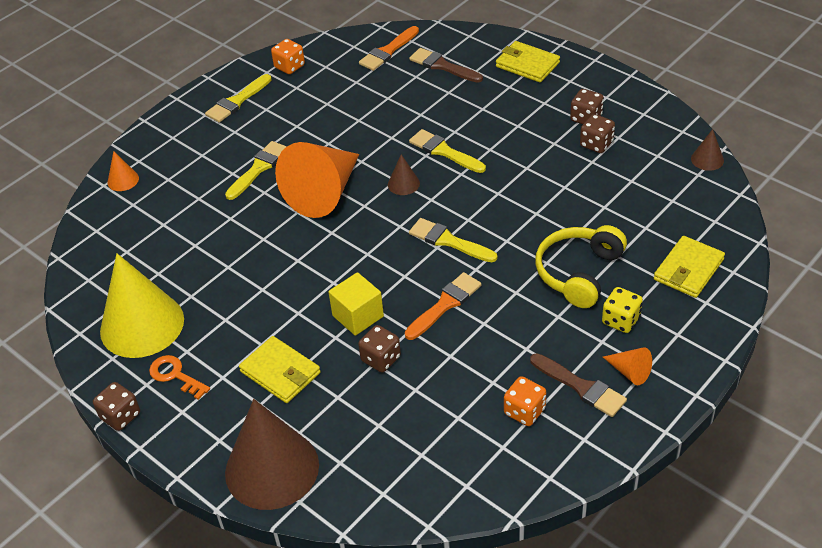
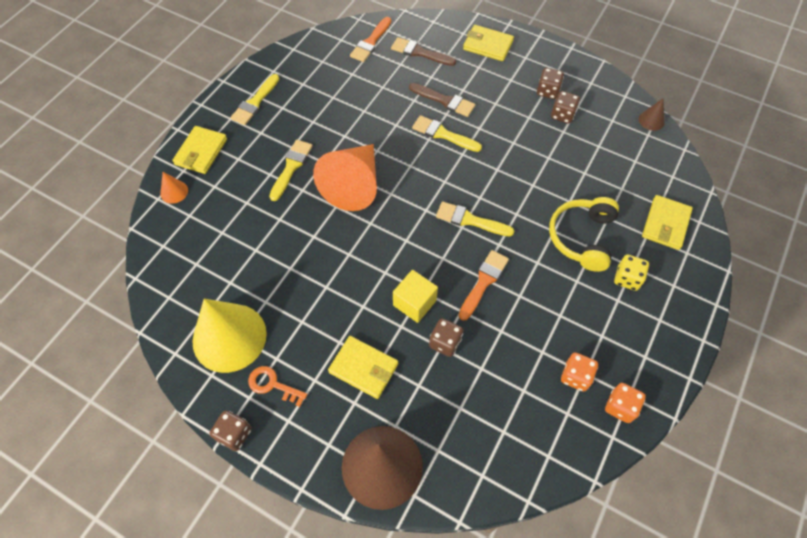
camera: 15 degrees left, 15 degrees up
(163, 144) = (201, 152): none -> yellow wallet
(289, 66) = (291, 64): orange dice -> orange dice (620, 407)
(403, 184) = (418, 169): brown cone -> none
(581, 387) = (613, 346): brown brush -> brown brush (445, 101)
(630, 372) = (647, 326): orange cone -> none

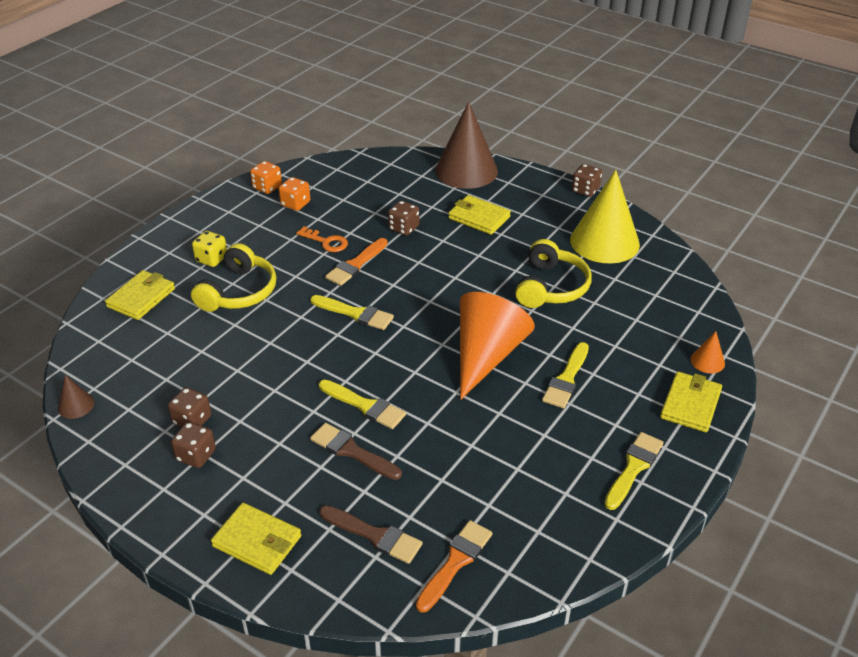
camera: 175 degrees left, 20 degrees down
(272, 385) = (558, 213): orange key -> orange key (326, 242)
(293, 266) = (551, 287): none -> yellow headphones
(414, 303) = (428, 254): yellow cube -> none

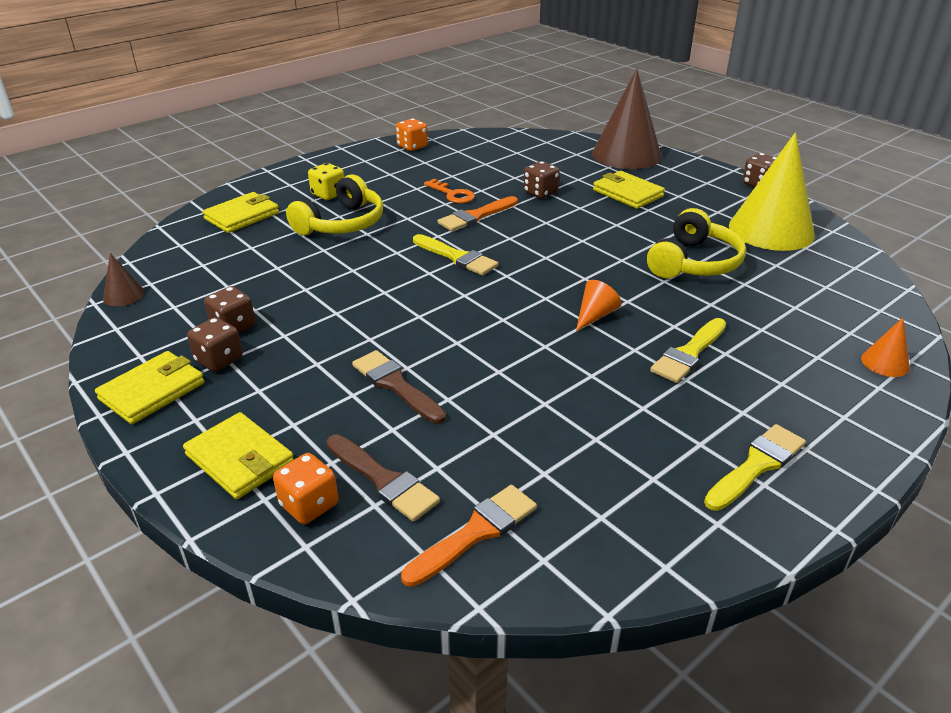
camera: 15 degrees right, 5 degrees down
(295, 204) = (434, 162): orange dice -> orange dice (309, 505)
(365, 406) = (431, 343): yellow brush -> none
(486, 355) = (595, 315): orange cone -> orange cone, size x0.42
(690, 404) = (853, 406): yellow wallet -> yellow wallet (152, 391)

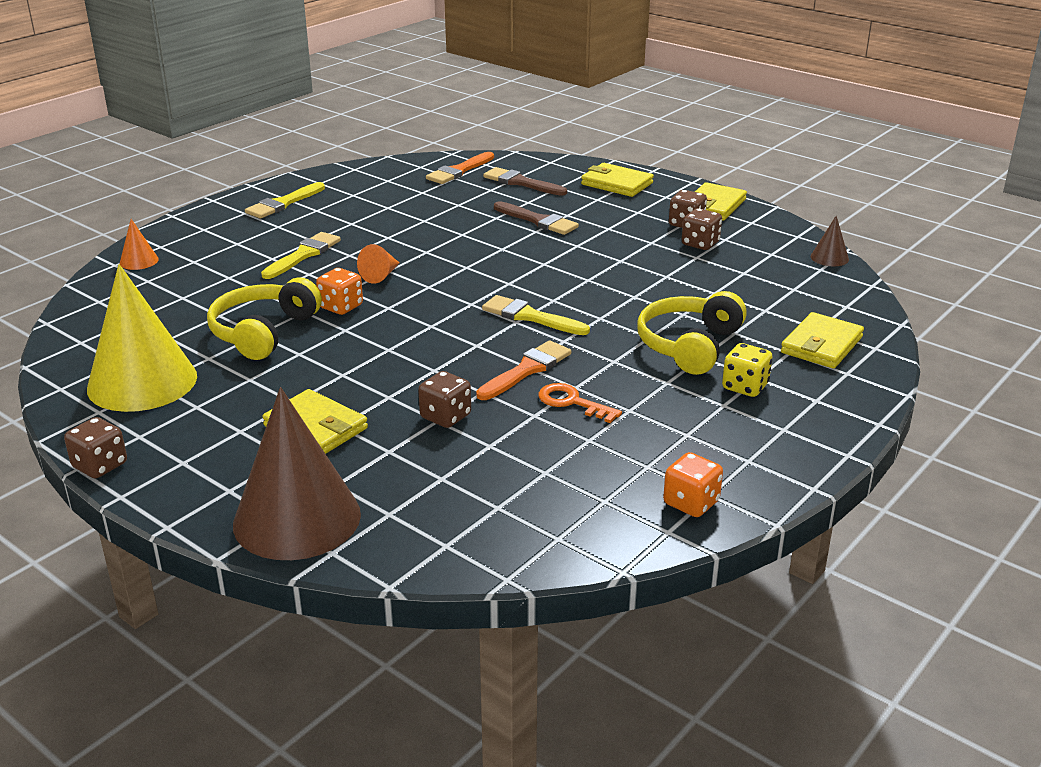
camera: 170 degrees right, 5 degrees down
(309, 505) = (559, 172): orange dice -> orange dice (341, 307)

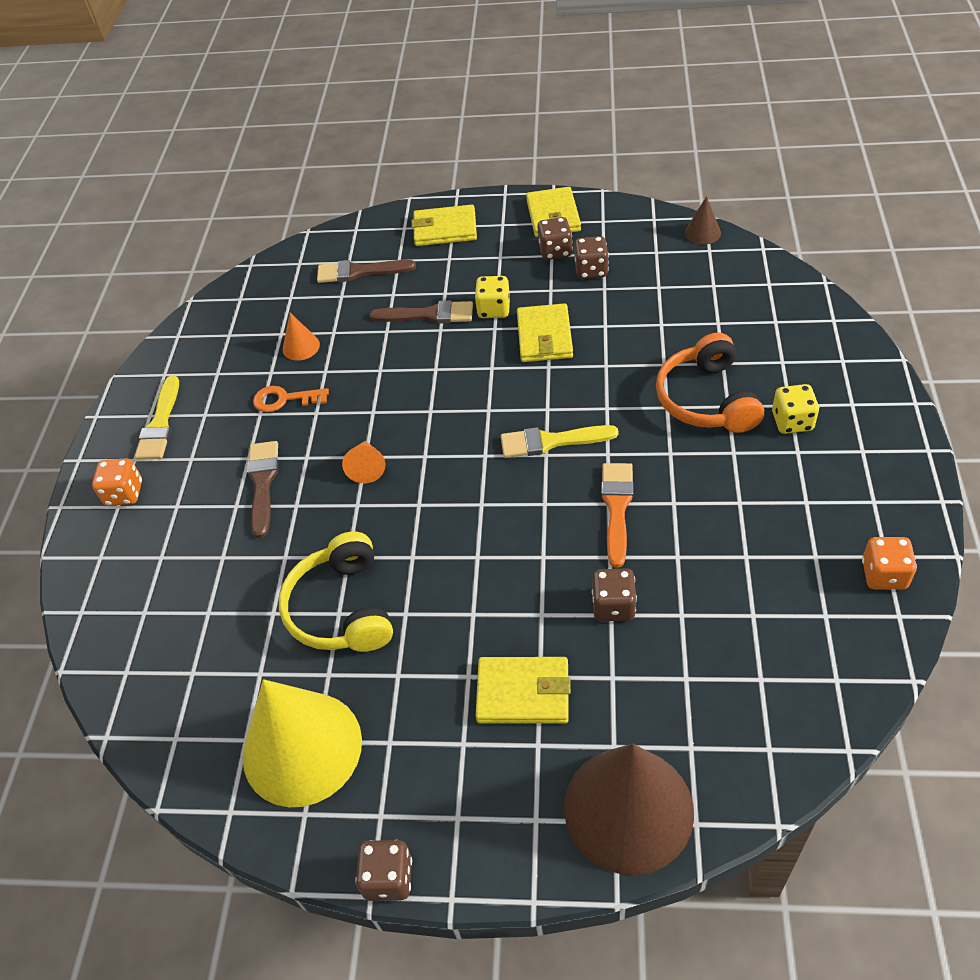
camera: 30 degrees left, 20 degrees up
(139, 261) = (102, 591): orange cone -> orange cone (301, 347)
(303, 255) = (263, 483): yellow brush -> brown brush
(341, 307) = (376, 530): orange dice -> orange dice (124, 493)
(459, 171) = (284, 285): orange brush -> none
(572, 402) = (690, 522): orange key -> orange key (284, 399)
(591, 236) = (494, 309): none -> yellow dice
(689, 345) = (706, 399): yellow headphones -> orange headphones
(821, 345) = (796, 340): yellow wallet -> yellow wallet (544, 336)

